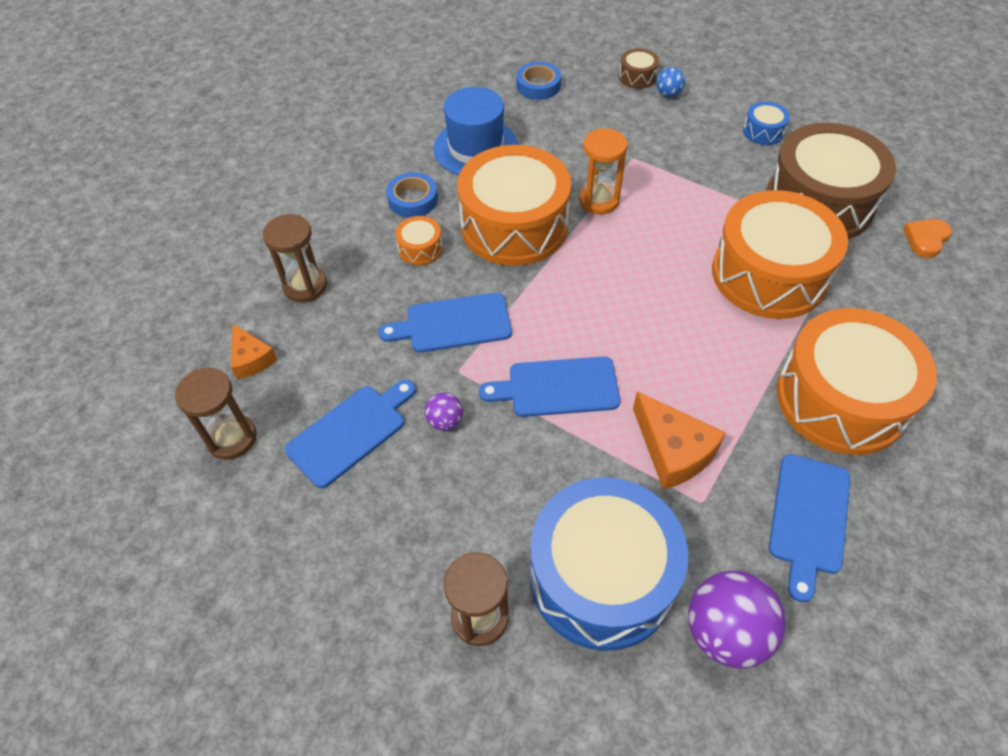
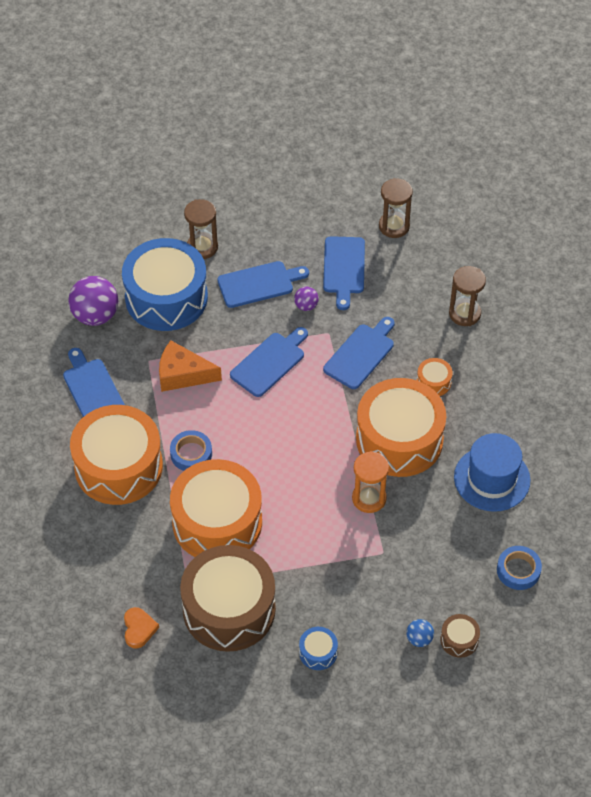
camera: 135 degrees right, 0 degrees up
(251, 359) = (437, 261): orange cheese -> none
(413, 199) = (480, 409): blue tape -> blue tape (191, 454)
(466, 495) = (259, 284): none -> blue cutting board

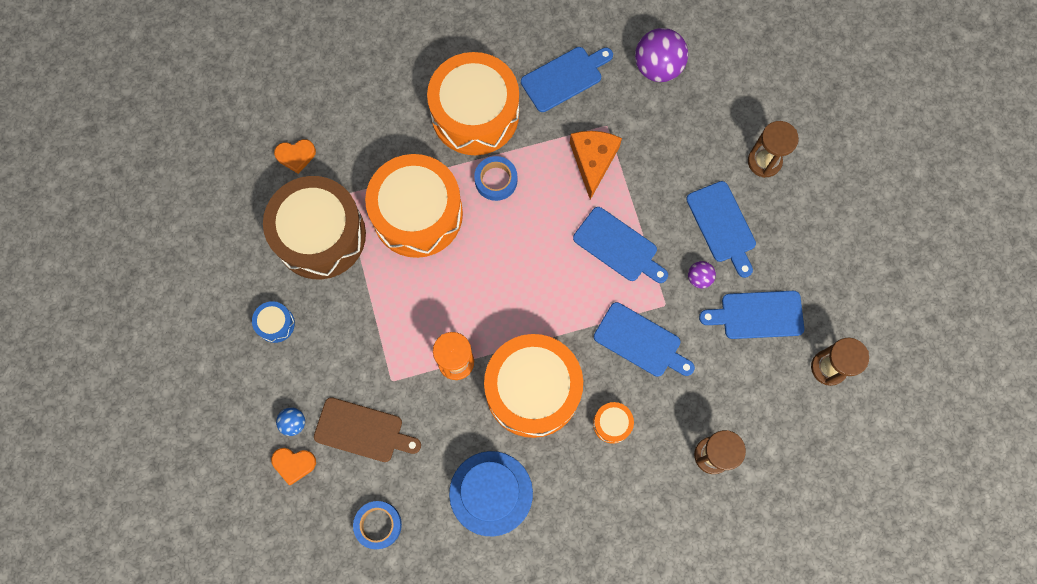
camera: 85 degrees right, 20 degrees up
(166, 297) = (690, 133): blue drum -> none
(430, 579) = (362, 431): none -> brown cutting board
(459, 640) = (294, 464): brown drum -> orange heart

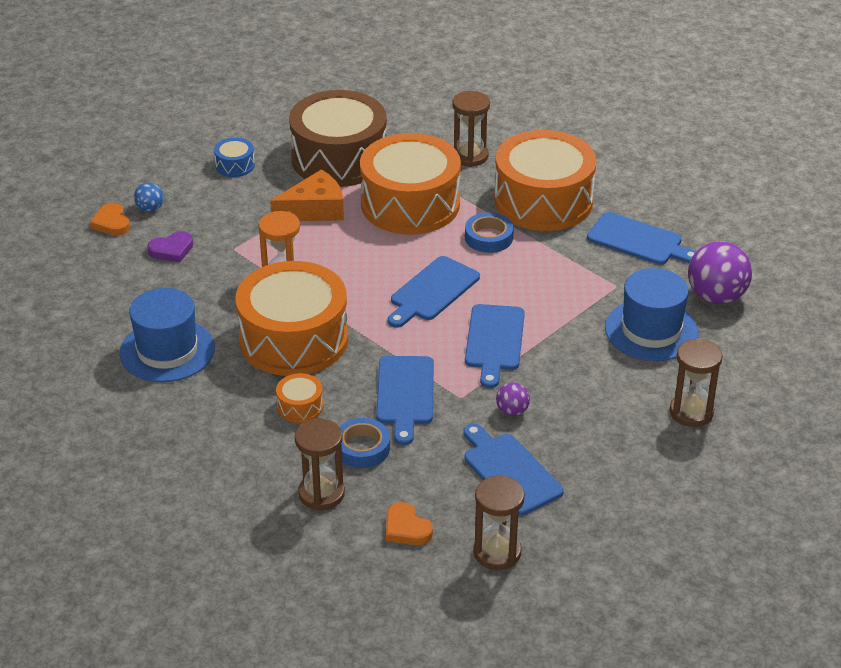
camera: 60 degrees right, 35 degrees down
(296, 156) = (402, 118): orange heart -> orange heart (406, 528)
(362, 431) = (172, 250): brown cutting board -> purple heart
(378, 525) = (87, 292): blue tape -> blue tape (362, 448)
(383, 133) = (470, 156): none -> brown hourglass
(593, 161) = (569, 291): orange cheese -> orange cheese (315, 209)
(668, 133) = (651, 330): none -> blue hat
(722, 225) = (587, 407): blue cutting board -> blue cutting board (432, 291)

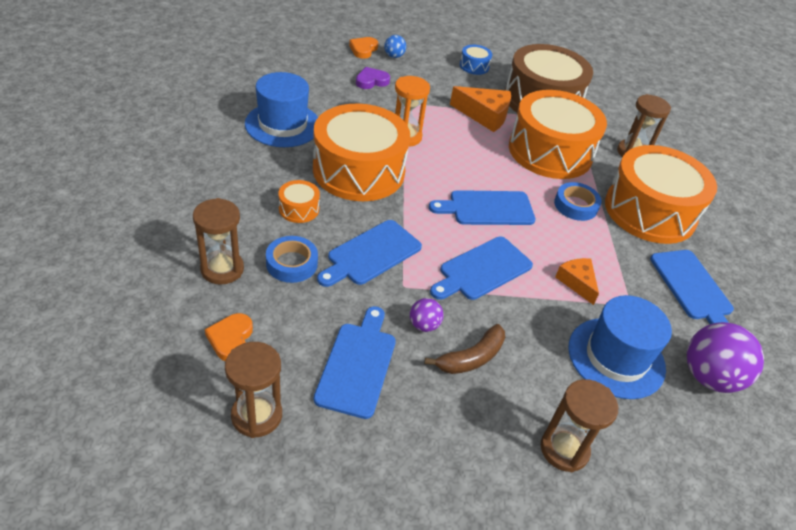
camera: 40 degrees right, 5 degrees up
(172, 250) = (371, 81): purple heart -> purple heart turned 135 degrees clockwise
(565, 298) = (577, 282): none -> orange cheese
(569, 406) = (471, 358): none -> brown banana

